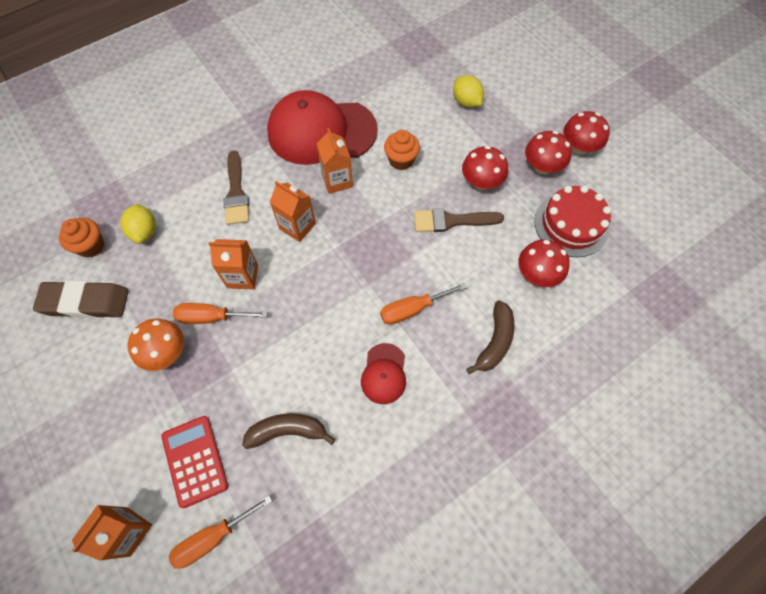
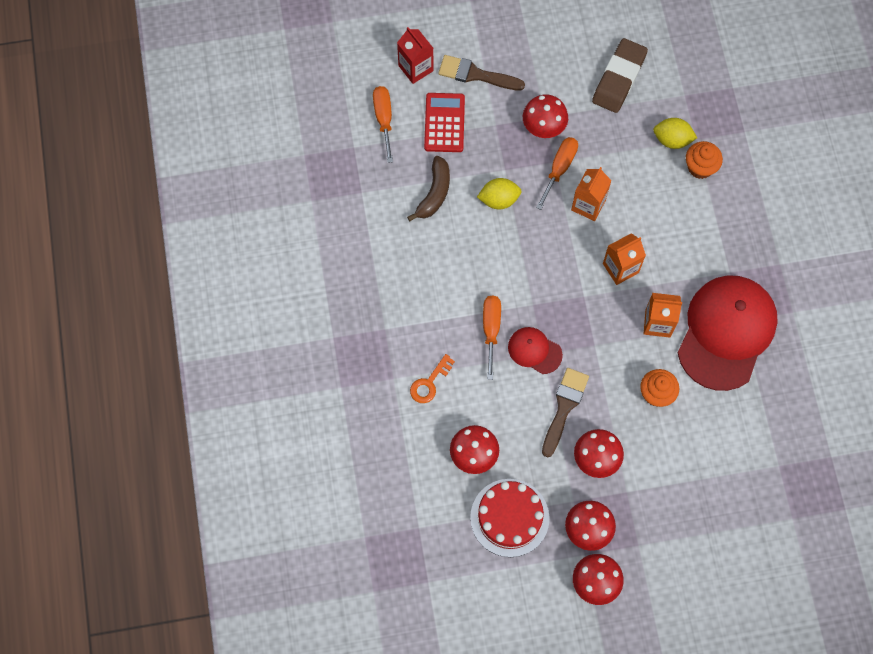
camera: 115 degrees right, 5 degrees up
(91, 246) = (675, 94): orange cupcake -> orange cupcake (700, 167)
(129, 531) = (415, 68): orange carton -> red carton
(166, 352) = (543, 126): orange mushroom -> red mushroom
(195, 461) = (444, 123): red calculator -> red calculator turned 90 degrees counterclockwise
(236, 193) = (682, 228): brown brush -> brown brush (476, 74)
(384, 373) = (445, 282): red cap -> red cap (534, 351)
(466, 102) = (706, 497): yellow lemon -> yellow lemon (499, 200)
(495, 341) = (429, 383): brown banana -> orange key

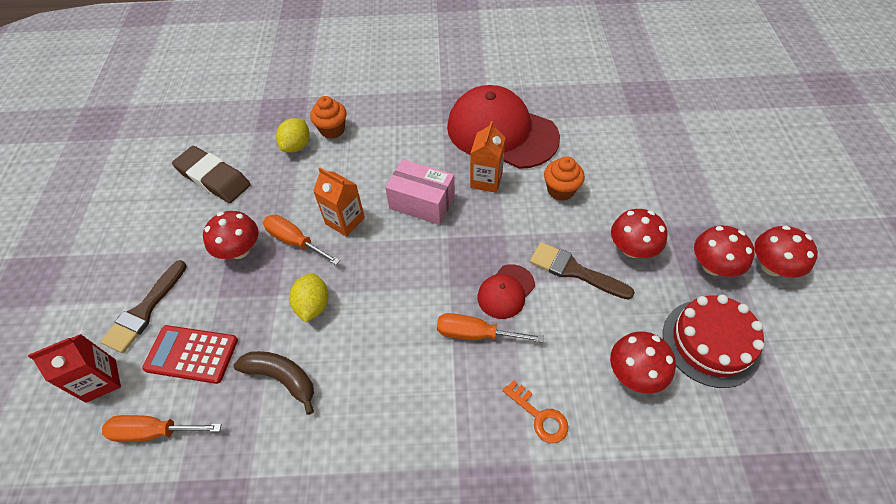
camera: 80 degrees left, 15 degrees down
(620, 268) = (422, 202): orange carton -> pink box

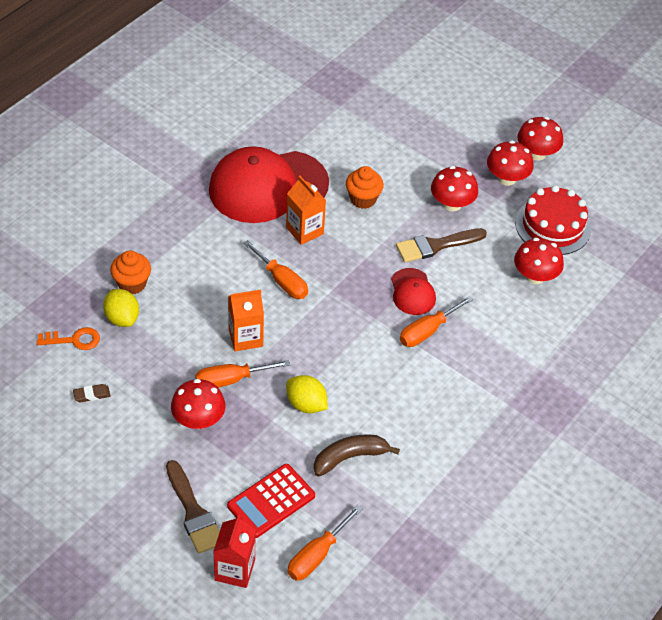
camera: 55 degrees left, 5 degrees down
(213, 178) = (92, 395): brown eraser -> brown eraser, size x0.40
(422, 202) = (282, 281): pink box -> orange screwdriver
(539, 416) = (515, 342): orange key -> orange key (74, 340)

